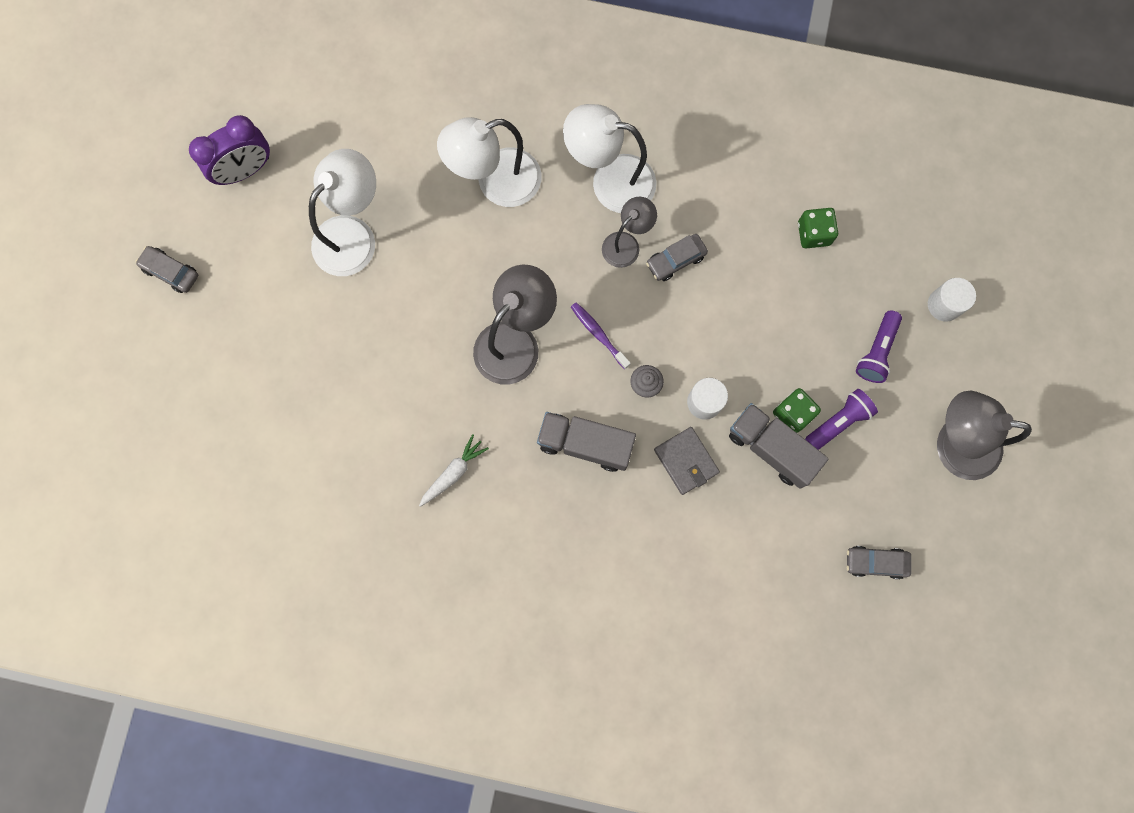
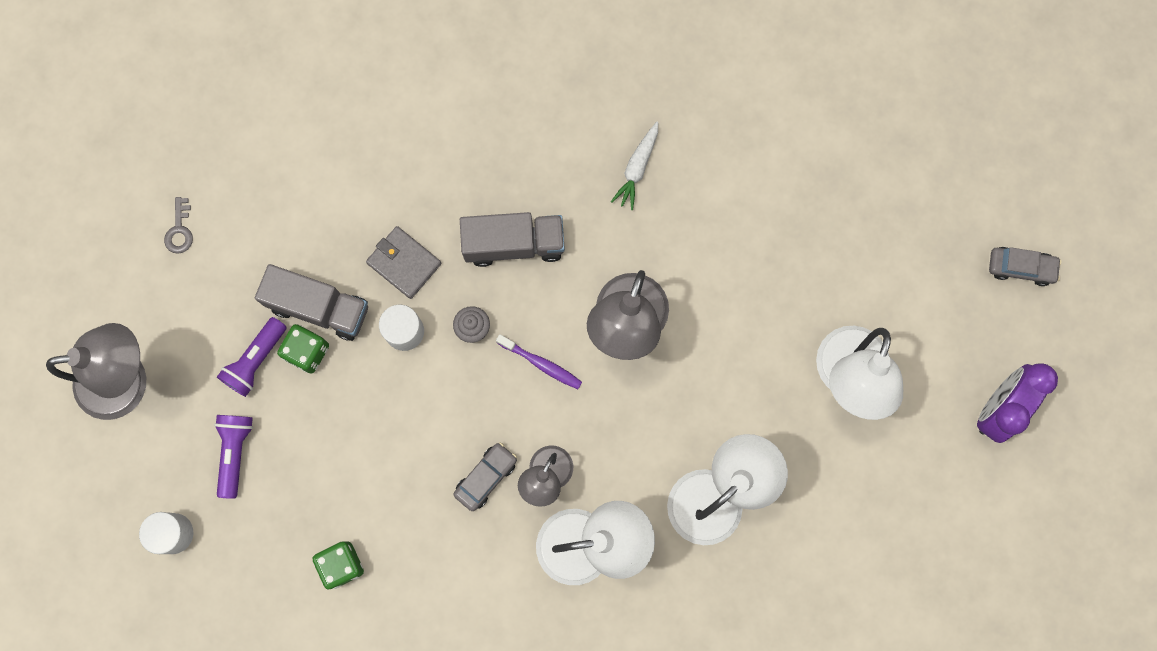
camera: 160 degrees right, 0 degrees up
(875, 562) = (180, 230): grey car -> grey key

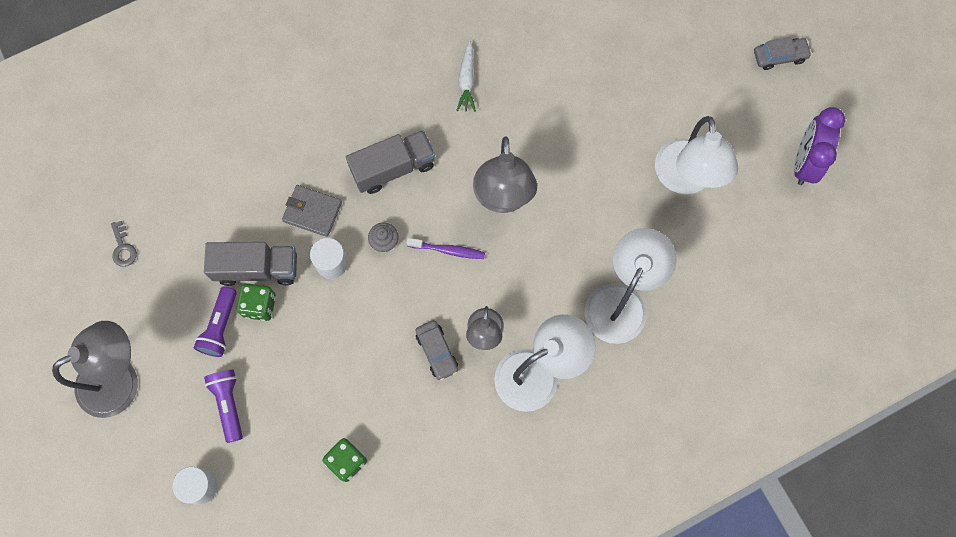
camera: 20 degrees left, 5 degrees down
(486, 477) = (437, 351): grey car -> grey car turned 135 degrees clockwise

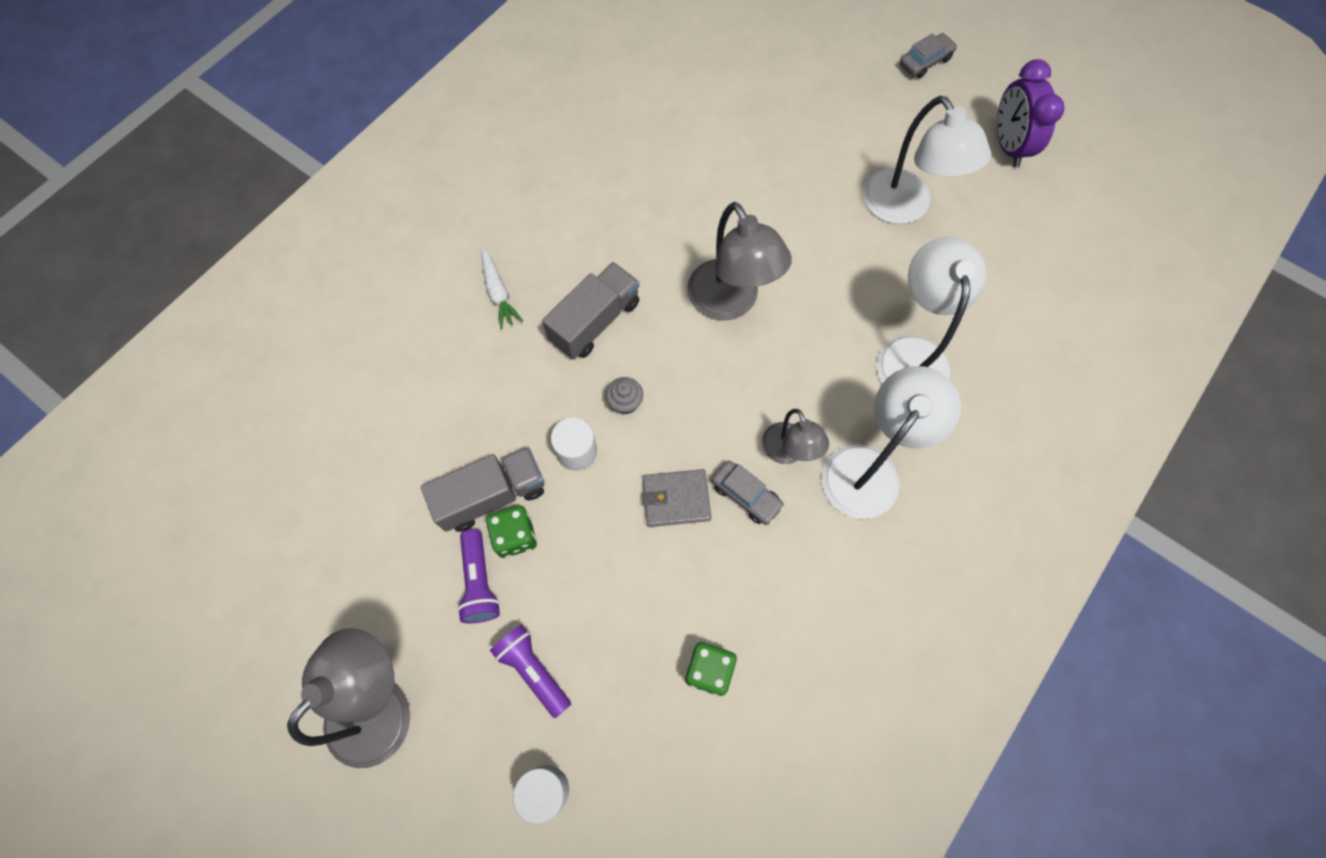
camera: 25 degrees left, 5 degrees down
(123, 248) = (316, 543): grey key -> none
(312, 212) = (527, 405): grey wallet -> grey wallet (676, 499)
(448, 250) = (700, 381): purple toothbrush -> none
(467, 81) = (629, 203): white carrot -> white carrot (498, 293)

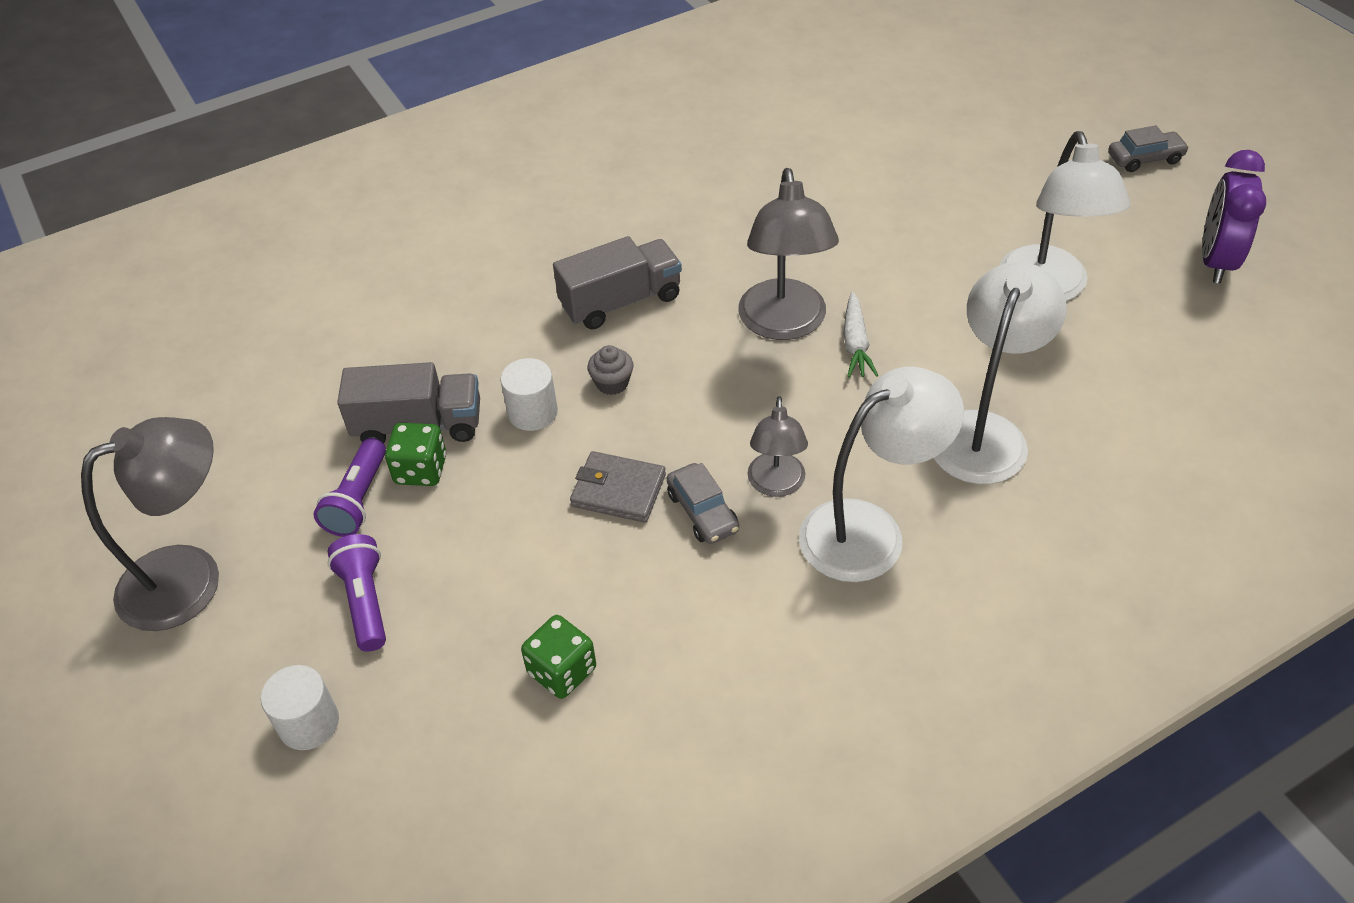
camera: 25 degrees right, 20 degrees down
(498, 293) = (532, 250): white carrot -> white carrot (855, 343)

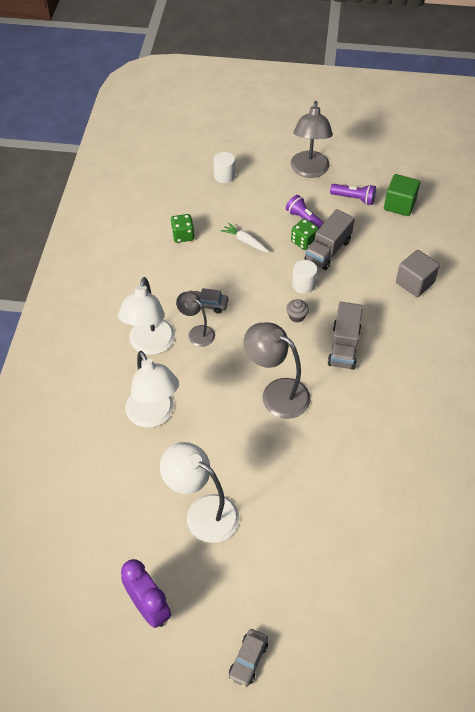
camera: 125 degrees right, 5 degrees up
(215, 393) = (399, 205): none -> green cube
(365, 601) = (257, 204): purple flashlight -> purple flashlight (354, 198)
(409, 290) = (414, 283): none -> grey cube
(618, 490) = (240, 288): grey wallet -> none
(855, 343) = (241, 410): white carrot -> white carrot (245, 241)

